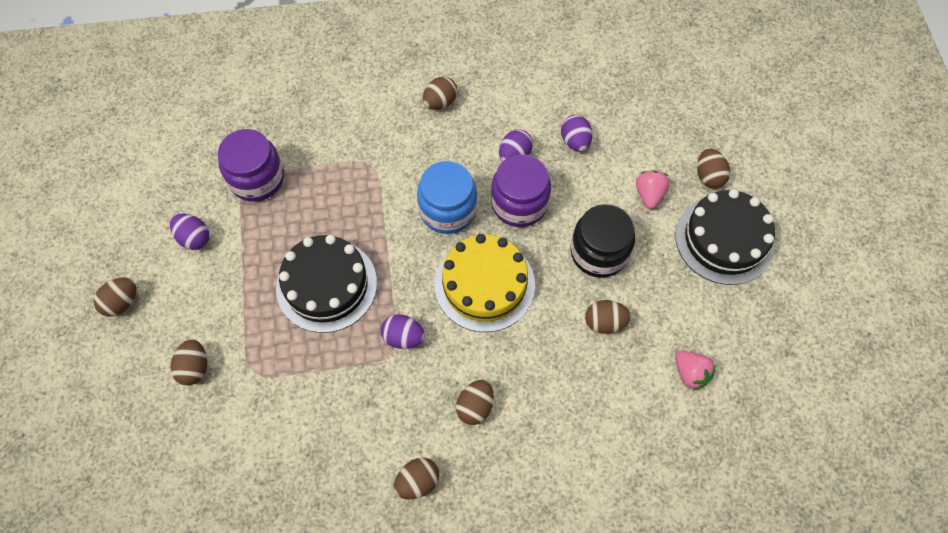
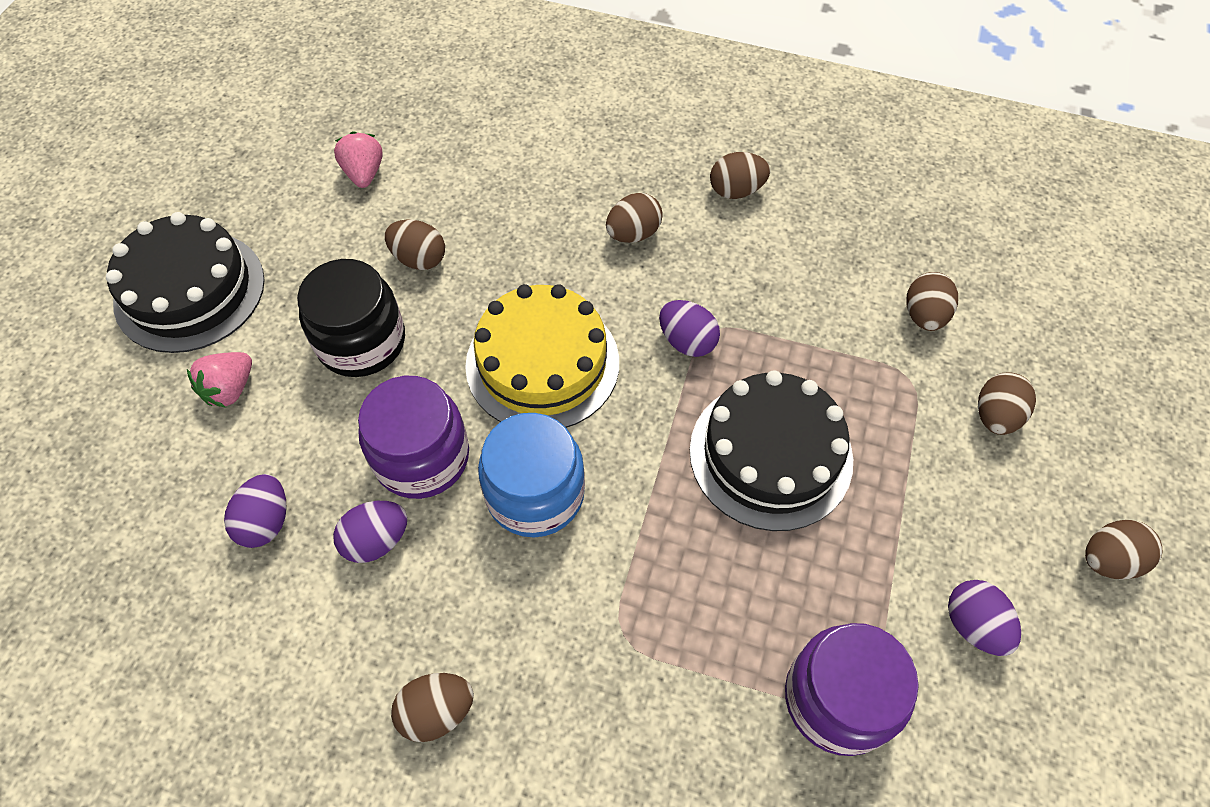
camera: 155 degrees left, 5 degrees down
(708, 176) = (127, 379): brown egg -> brown egg (924, 315)

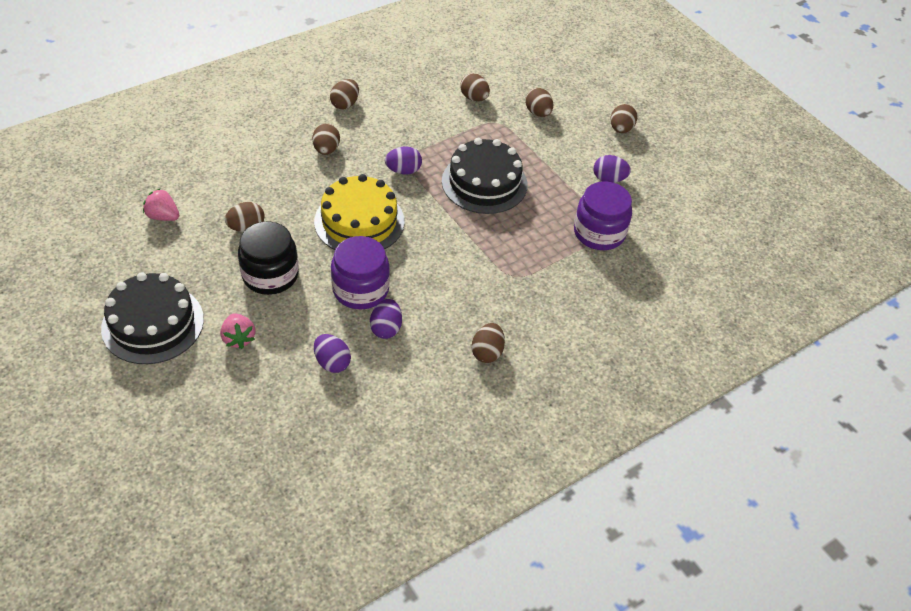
camera: 55 degrees left, 10 degrees down
(535, 493) = (422, 263): blue jar -> none

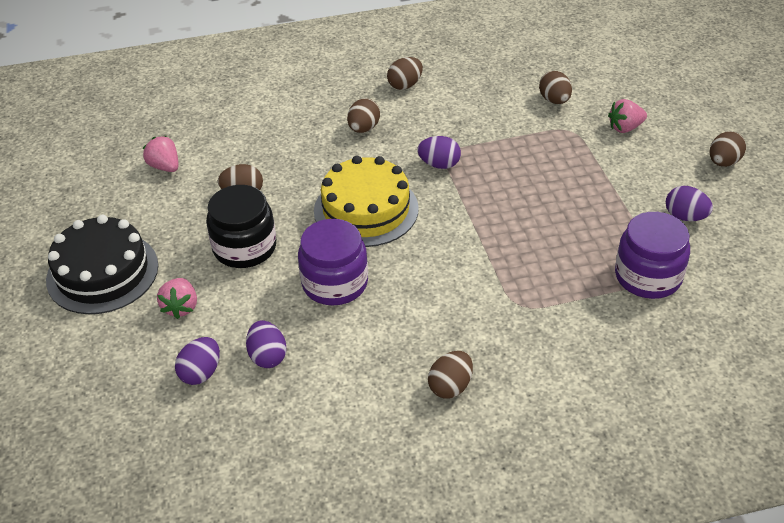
camera: 25 degrees right, 5 degrees down
(386, 328) = (344, 332): purple egg -> purple egg (201, 373)
(484, 183) = (528, 194): black cake -> none
(538, 113) = (625, 128): brown egg -> pink strawberry

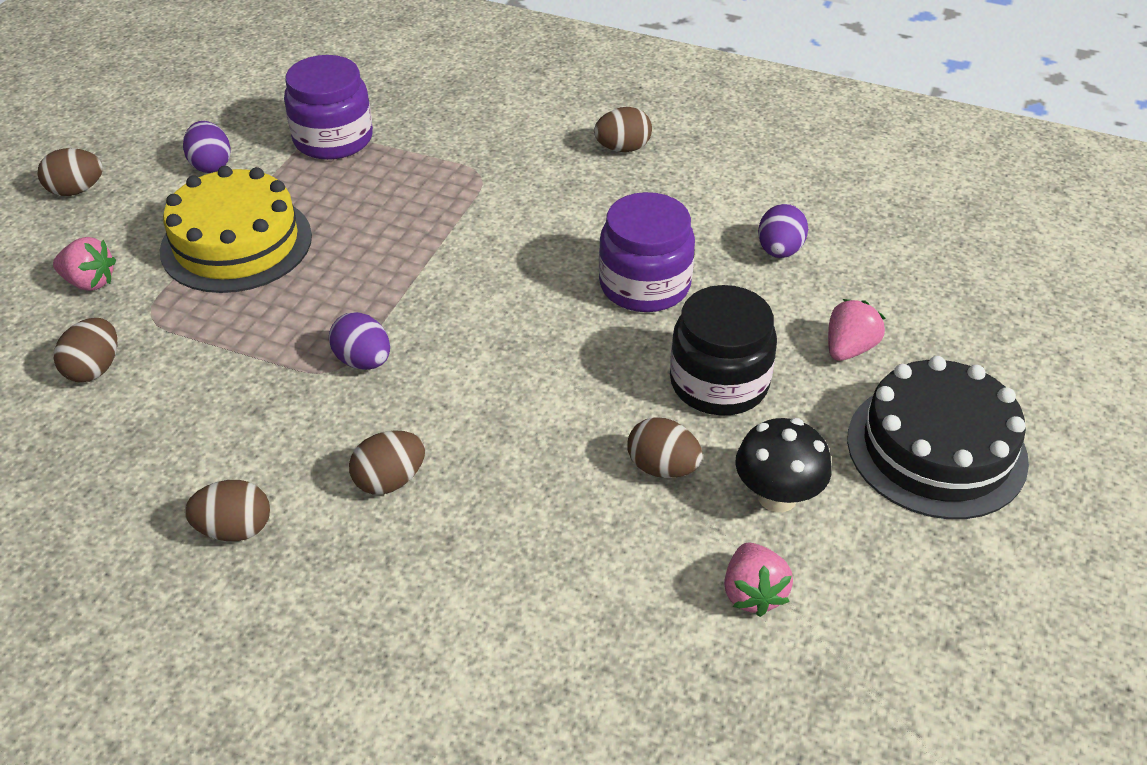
camera: 145 degrees left, 0 degrees up
(177, 208) = (777, 496): none -> black mushroom
(201, 373) = (863, 269): purple egg -> none
(366, 209) = (522, 351): yellow cake -> yellow cake (236, 243)

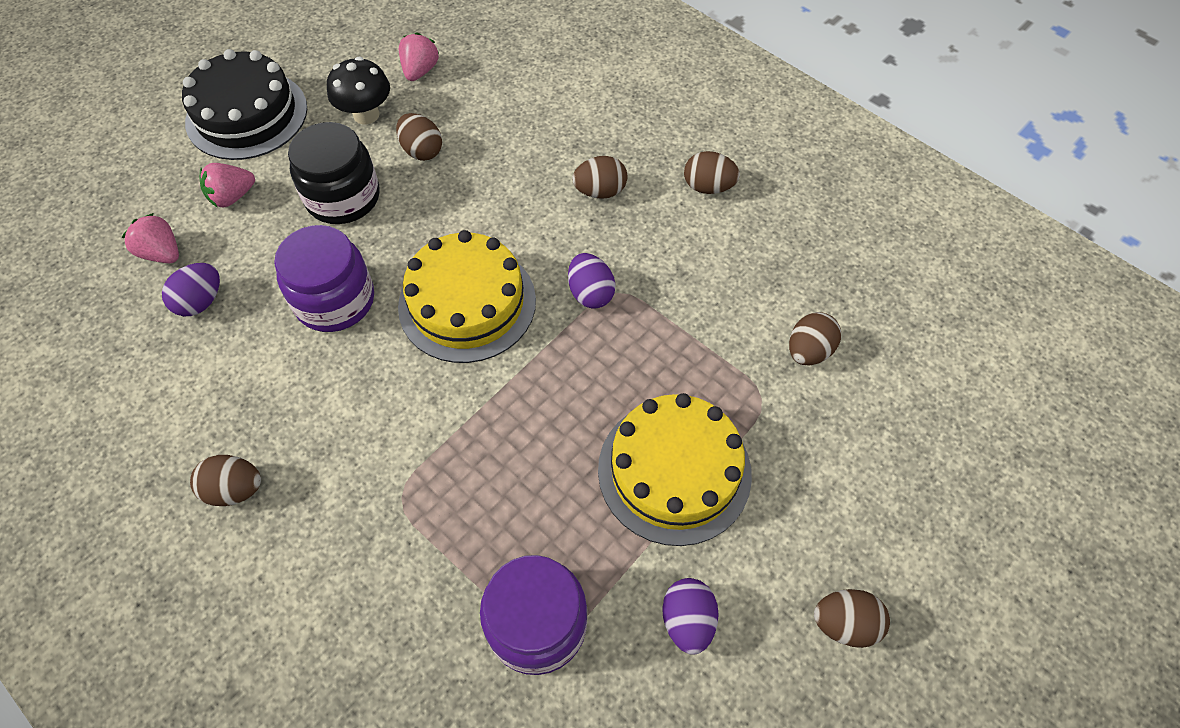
camera: 160 degrees left, 15 degrees up
(90, 282) = (819, 460): pink strawberry -> pink strawberry (162, 253)
(500, 317) = (467, 303): none -> yellow cake

